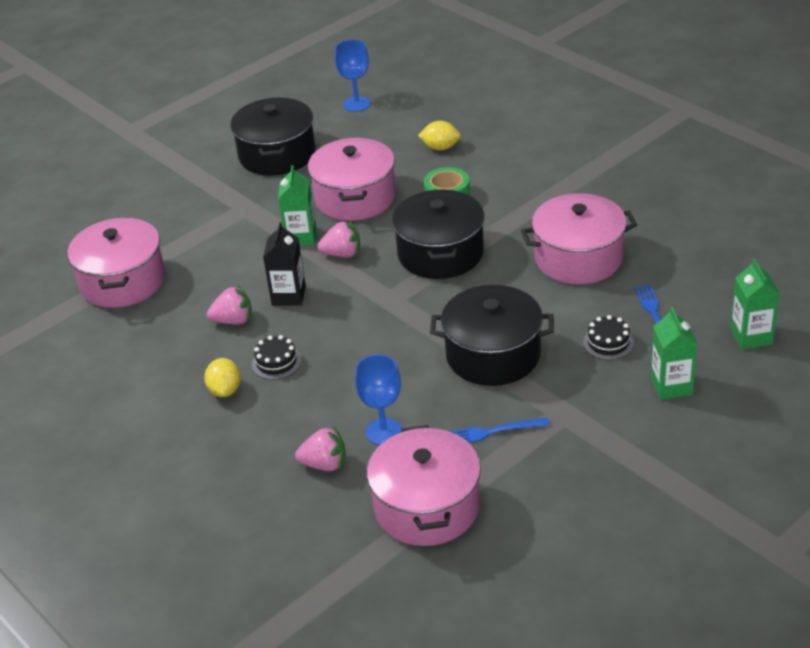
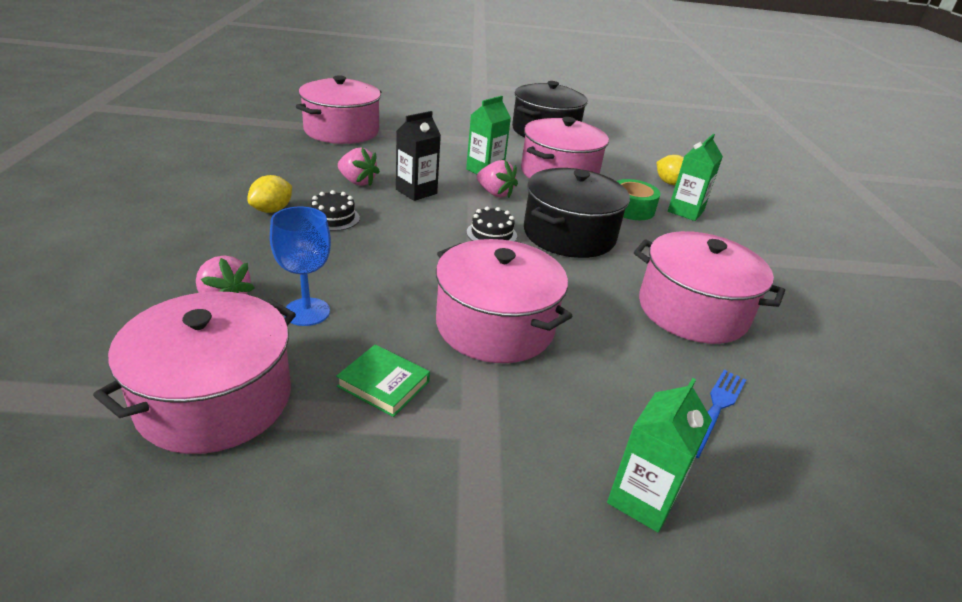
camera: 35 degrees right, 5 degrees down
(356, 104) = (642, 137): blue goblet -> none
(490, 432) = (383, 384): blue fork -> green book
(493, 355) = (495, 325): black pot -> pink pot
(608, 343) = (625, 398): black cake -> black cake (491, 234)
(751, 336) = (828, 527): green carton -> green carton (685, 211)

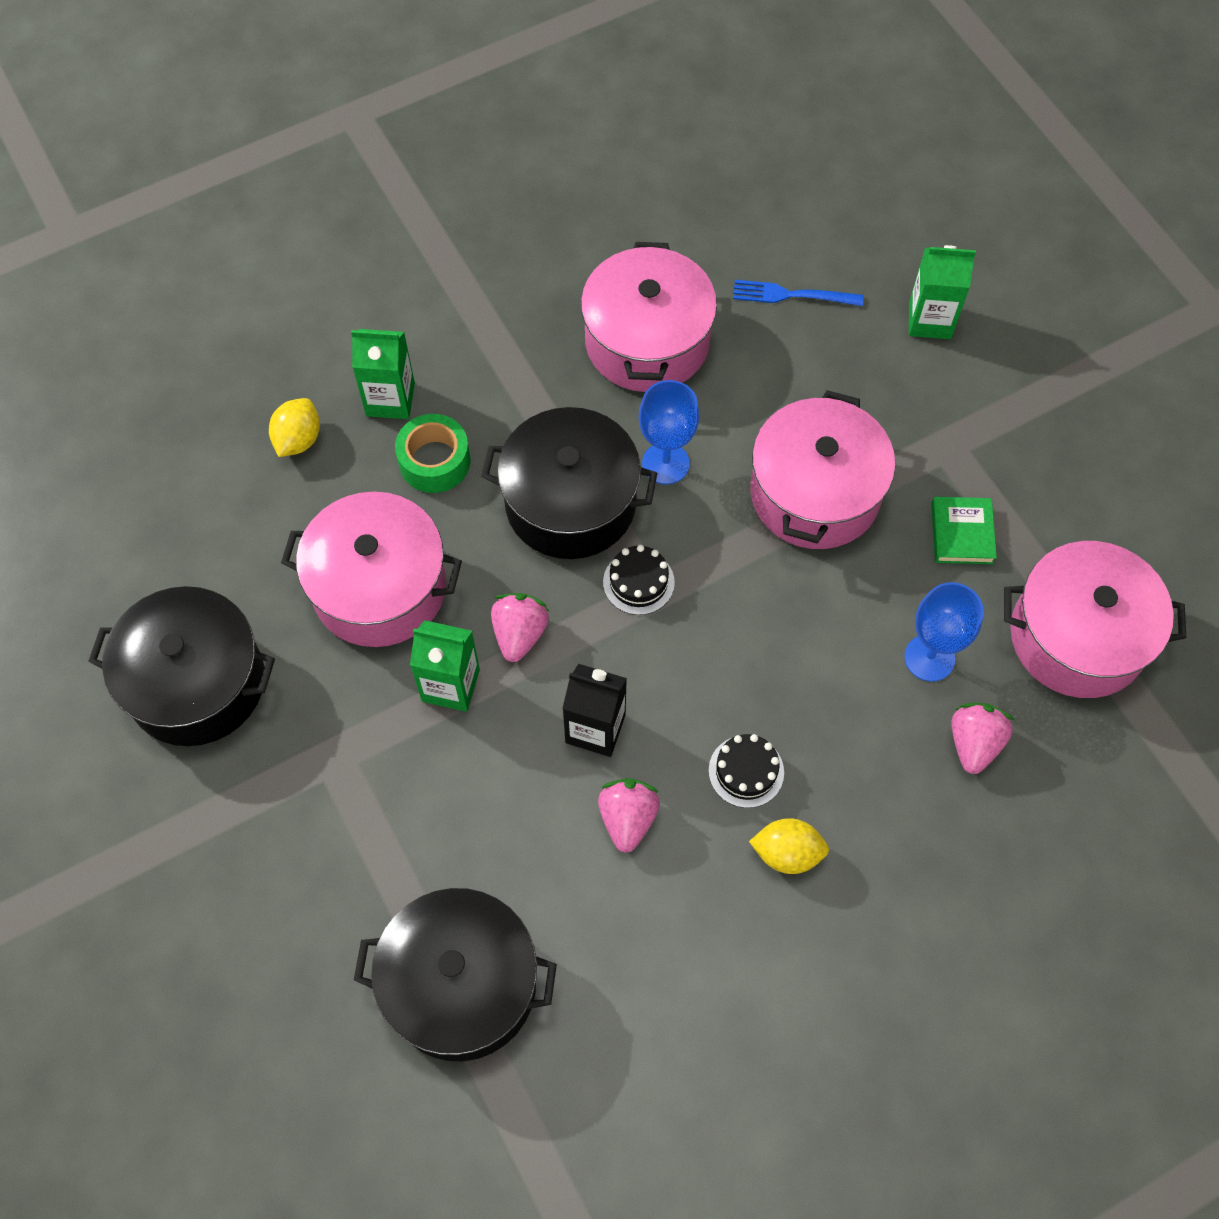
camera: 115 degrees left, 30 degrees up
(341, 131) = (461, 984): pink pot -> black pot
(573, 276) = (665, 463): none -> blue goblet

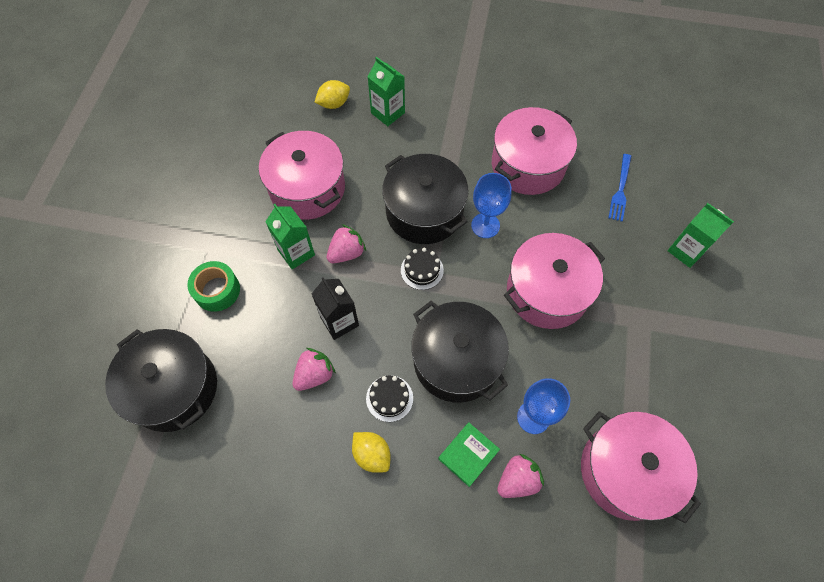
camera: 40 degrees right, 0 degrees up
(196, 683) = (199, 173): black pot -> black pot (456, 361)
(434, 461) = (381, 152): green tape -> green tape (217, 290)
(790, 295) = (620, 190): blue fork -> blue fork turned 120 degrees counterclockwise
(961, 533) = (608, 368): green book -> green book (468, 454)

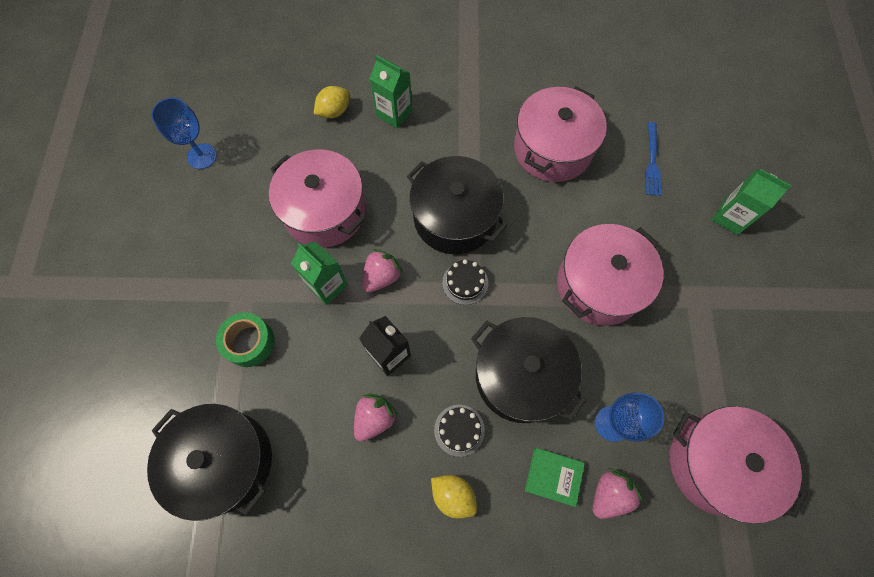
camera: 10 degrees left, 5 degrees up
(468, 454) = (553, 476): green book -> green book turned 75 degrees clockwise
(485, 225) = (521, 223): blue goblet -> blue goblet (202, 156)

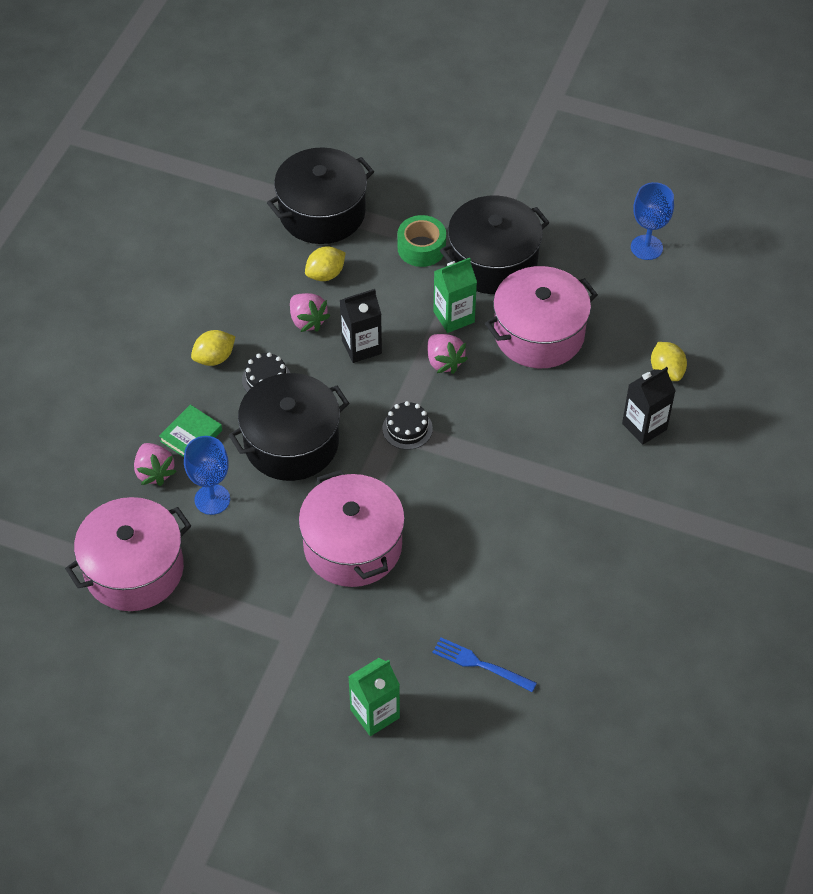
camera: 110 degrees right, 15 degrees down
(309, 424) = (325, 274): none -> yellow lemon
(394, 113) = (644, 426): green carton -> black carton
(454, 218) = (485, 443): black pot -> black pot (493, 261)
(552, 149) = (537, 566): pink pot -> none

